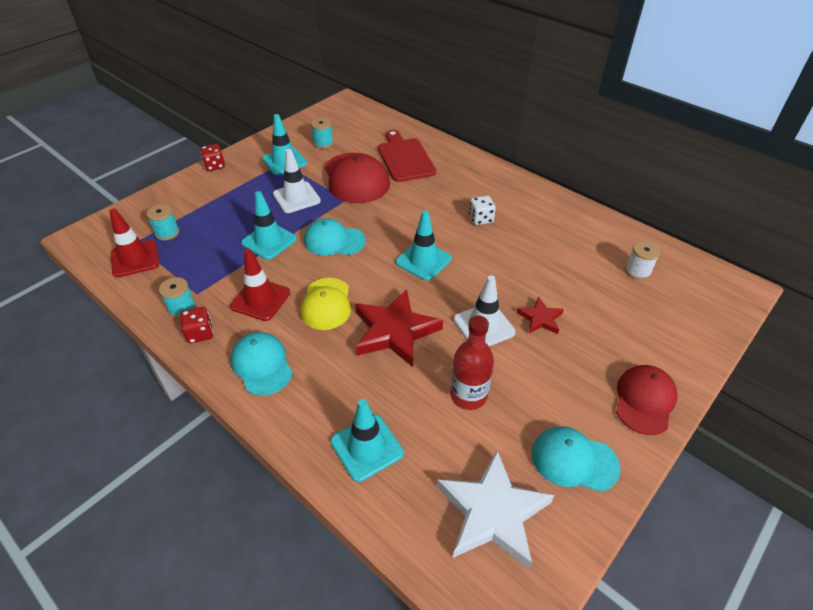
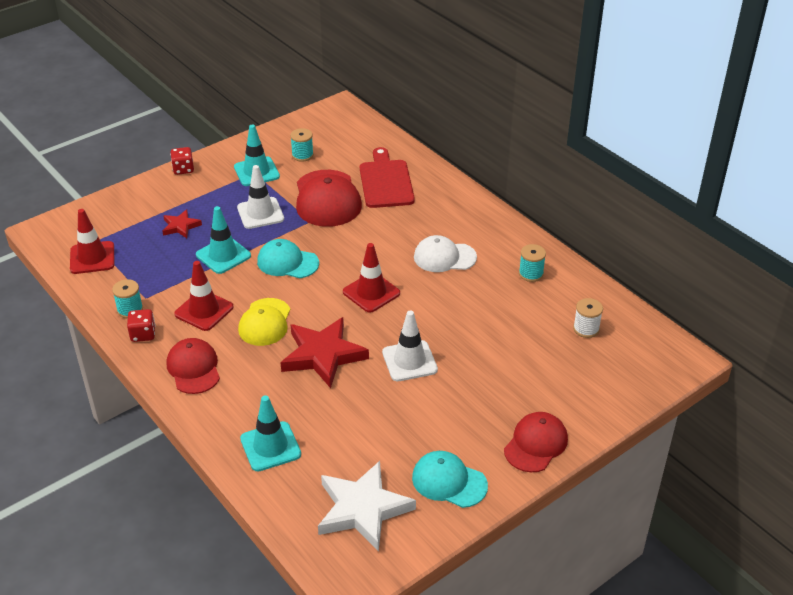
camera: 10 degrees right, 5 degrees down
(167, 233) = (126, 235): turquoise spool -> turquoise spool (531, 274)
(262, 365) = (194, 368): turquoise cap -> red cap
(423, 260) = (371, 292): turquoise traffic cone -> red traffic cone
(468, 395) = (373, 418): red bottle -> none
(481, 219) = (444, 257): white dice -> white cap
(540, 318) = (467, 361): red star -> red star (180, 226)

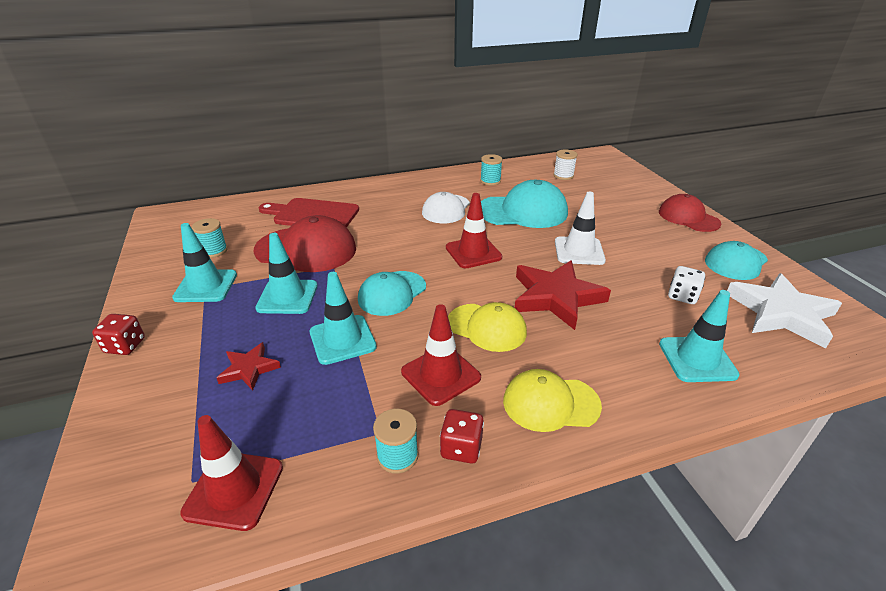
camera: 70 degrees left, 5 degrees down
(194, 368) = (550, 403): red cap -> yellow cap
(260, 213) = (287, 297): white traffic cone -> turquoise traffic cone
(361, 438) = (682, 296): none -> white dice
(471, 310) = (522, 211): none -> turquoise cap

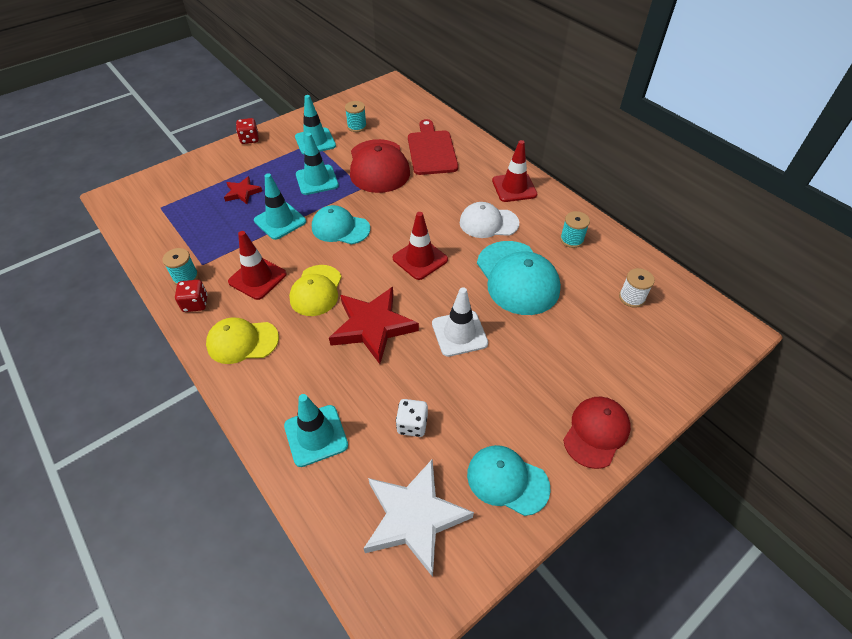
camera: 70 degrees right, 15 degrees up
(234, 490) = (156, 223): red traffic cone -> red traffic cone (514, 187)
(550, 403) = (242, 341): yellow cap -> yellow cap turned 75 degrees counterclockwise

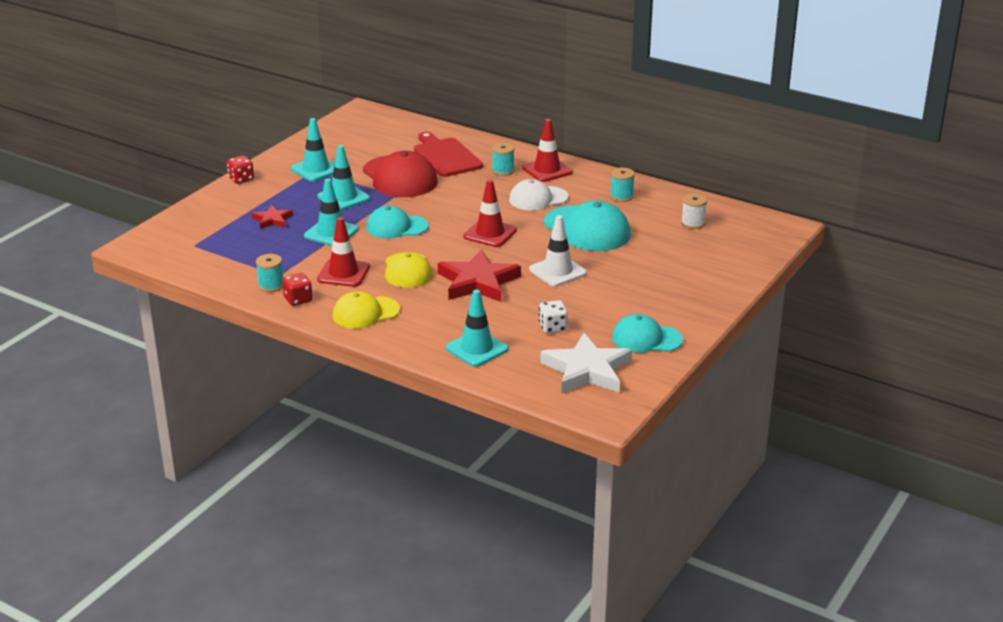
camera: 20 degrees left, 20 degrees down
(357, 126) = (352, 150): turquoise spool -> turquoise spool (503, 171)
(596, 432) = (701, 302): red cap -> none

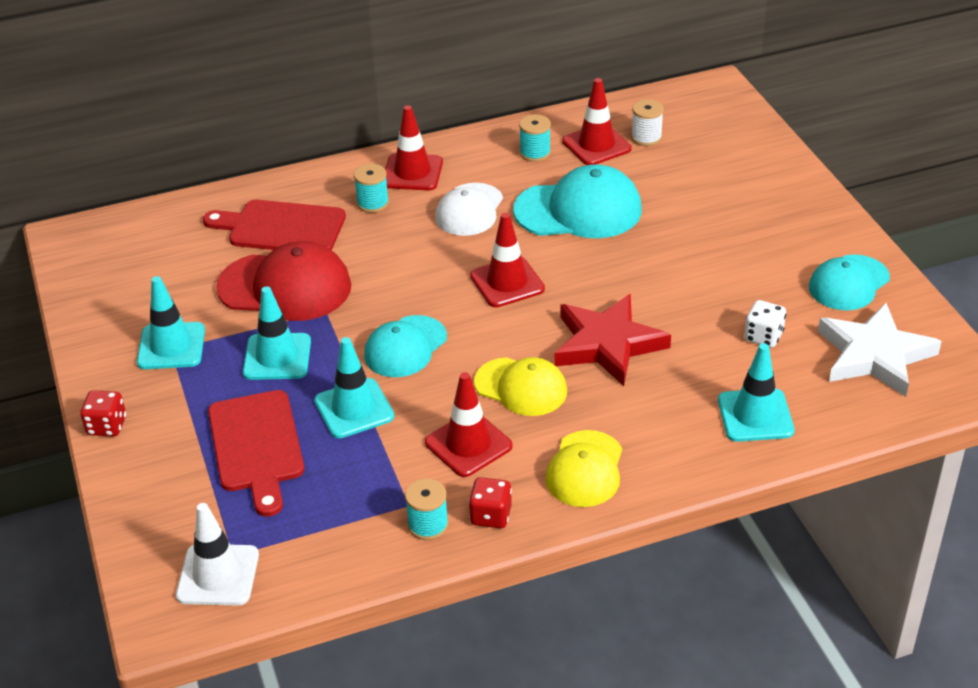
camera: 50 degrees left, 10 degrees up
(272, 220) = (256, 446): red star -> red cutting board
(557, 271) = (647, 275): white traffic cone -> white traffic cone (218, 575)
(659, 211) = (596, 145): none -> red traffic cone

